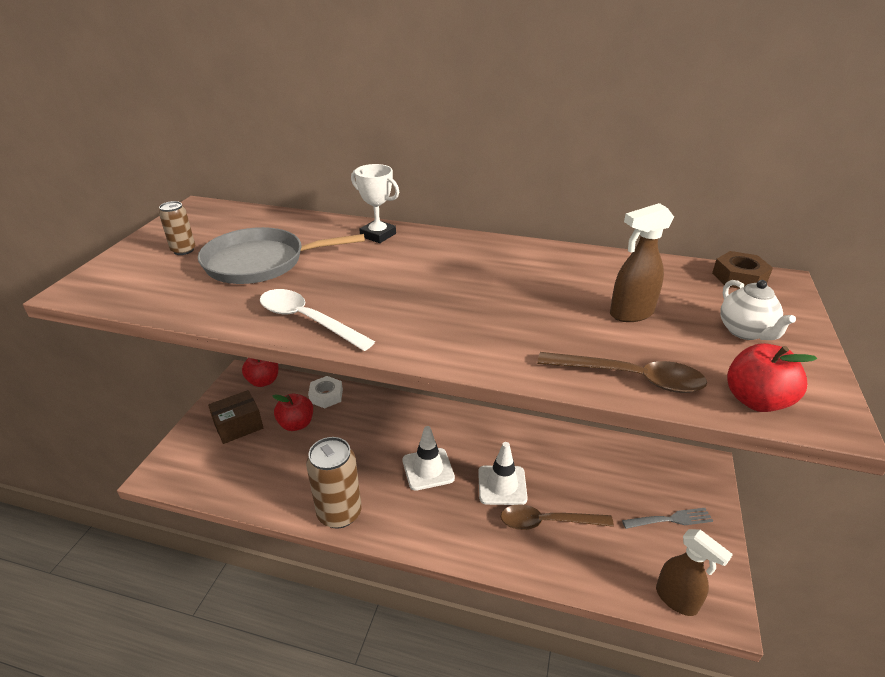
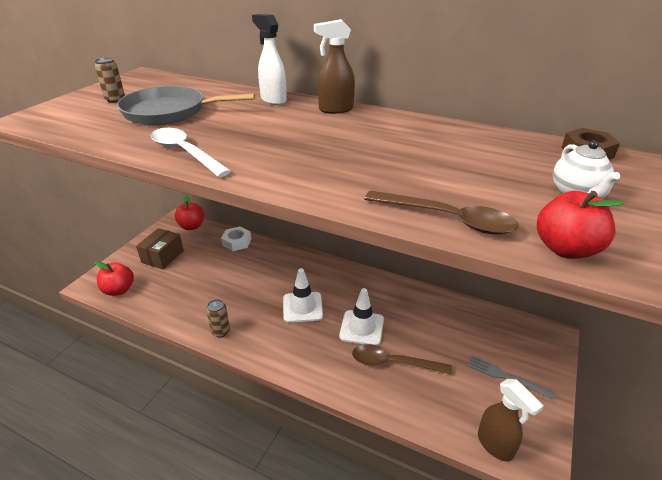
camera: 10 degrees right, 0 degrees up
(238, 426) = (162, 256): brown box -> brown box turned 45 degrees counterclockwise
(296, 424) = (207, 260): red apple -> red apple (119, 290)
(339, 513) = (221, 331): brown can -> brown can, size x0.50
(378, 235) = (273, 100): white trophy -> white spray bottle
(630, 314) = (469, 171): brown spray bottle -> brown spray bottle (335, 109)
(670, 520) = (506, 376): grey fork -> grey fork turned 150 degrees counterclockwise

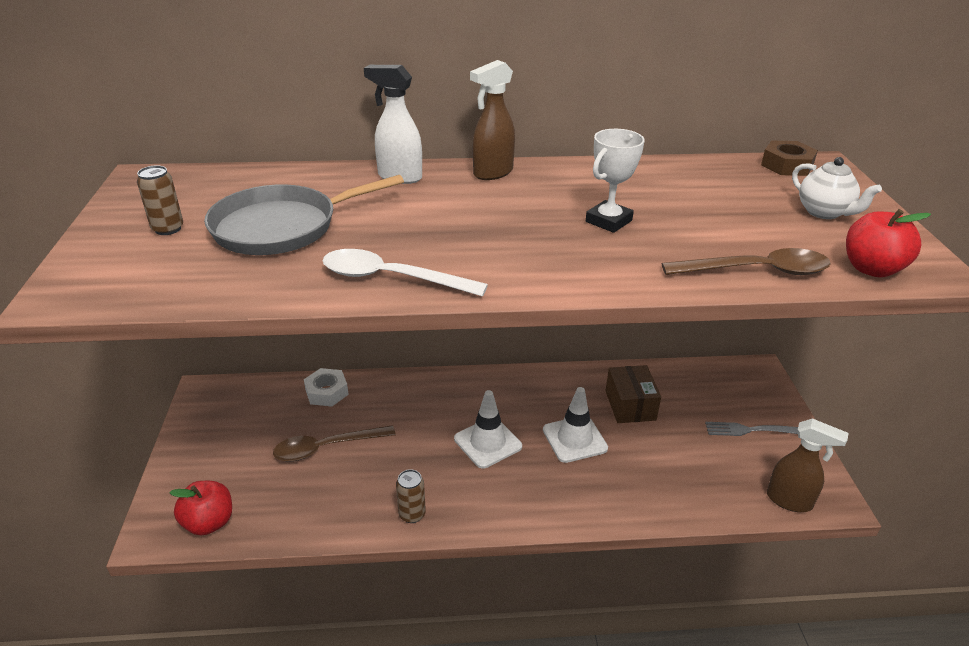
camera: 30 degrees left, 0 degrees up
(162, 256) = (233, 451): brown box -> brown box (630, 405)
(191, 226) = (237, 393): red apple -> none
(374, 155) = (608, 221): none -> white trophy
(393, 363) = (638, 463): brown spoon -> brown spoon (326, 448)

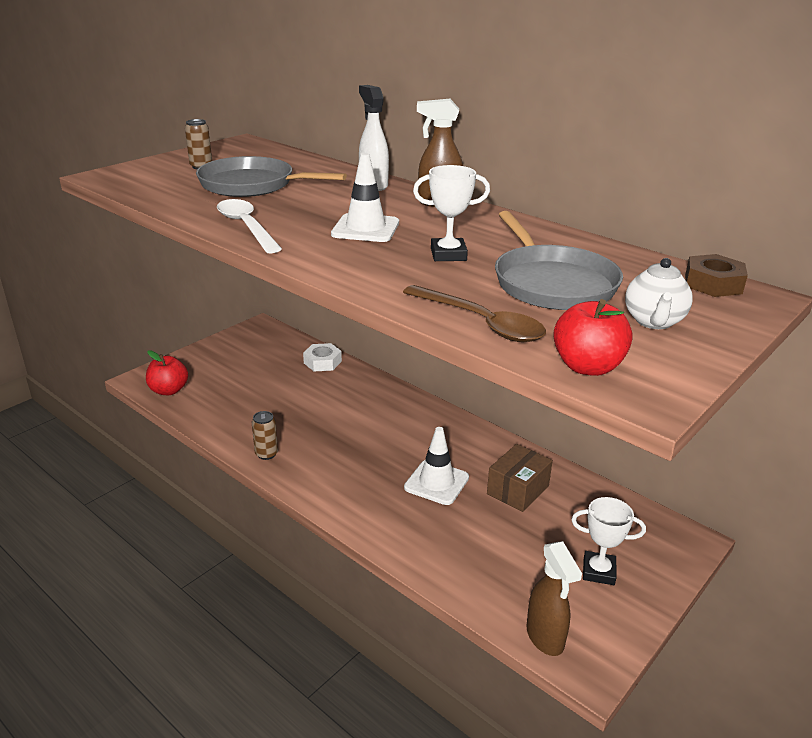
camera: 45 degrees right, 5 degrees down
(326, 448) = (277, 391): brown spoon -> none
(487, 443) = (373, 447): white traffic cone -> white traffic cone (365, 229)
(718, 212) = (552, 283): none -> grey pan
(750, 430) = (598, 571): grey fork -> white trophy

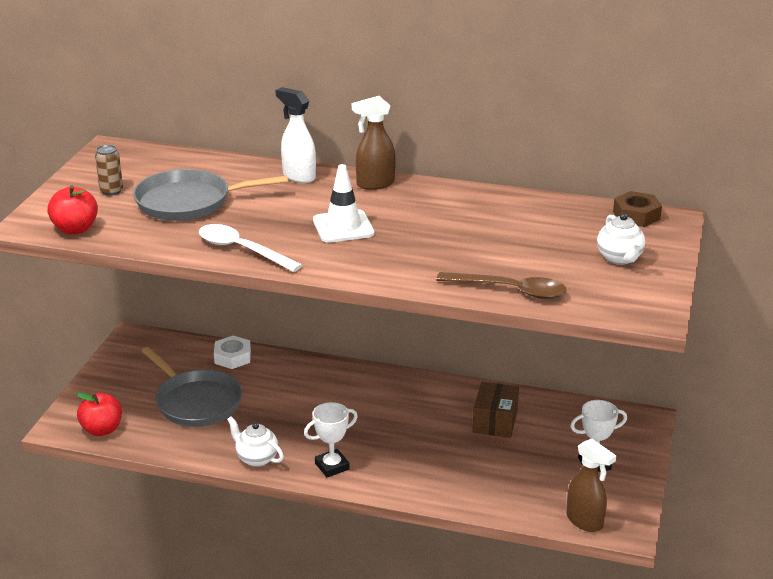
camera: 25 degrees left, 0 degrees up
(266, 454) = (256, 458): brown can -> white teapot
(436, 482) = (425, 436): white traffic cone -> none
(448, 254) = (433, 236): white trophy -> white trophy (332, 466)
(552, 283) = (530, 243): grey pan -> grey pan (196, 402)
(587, 367) = (604, 305): red apple -> red apple (75, 229)

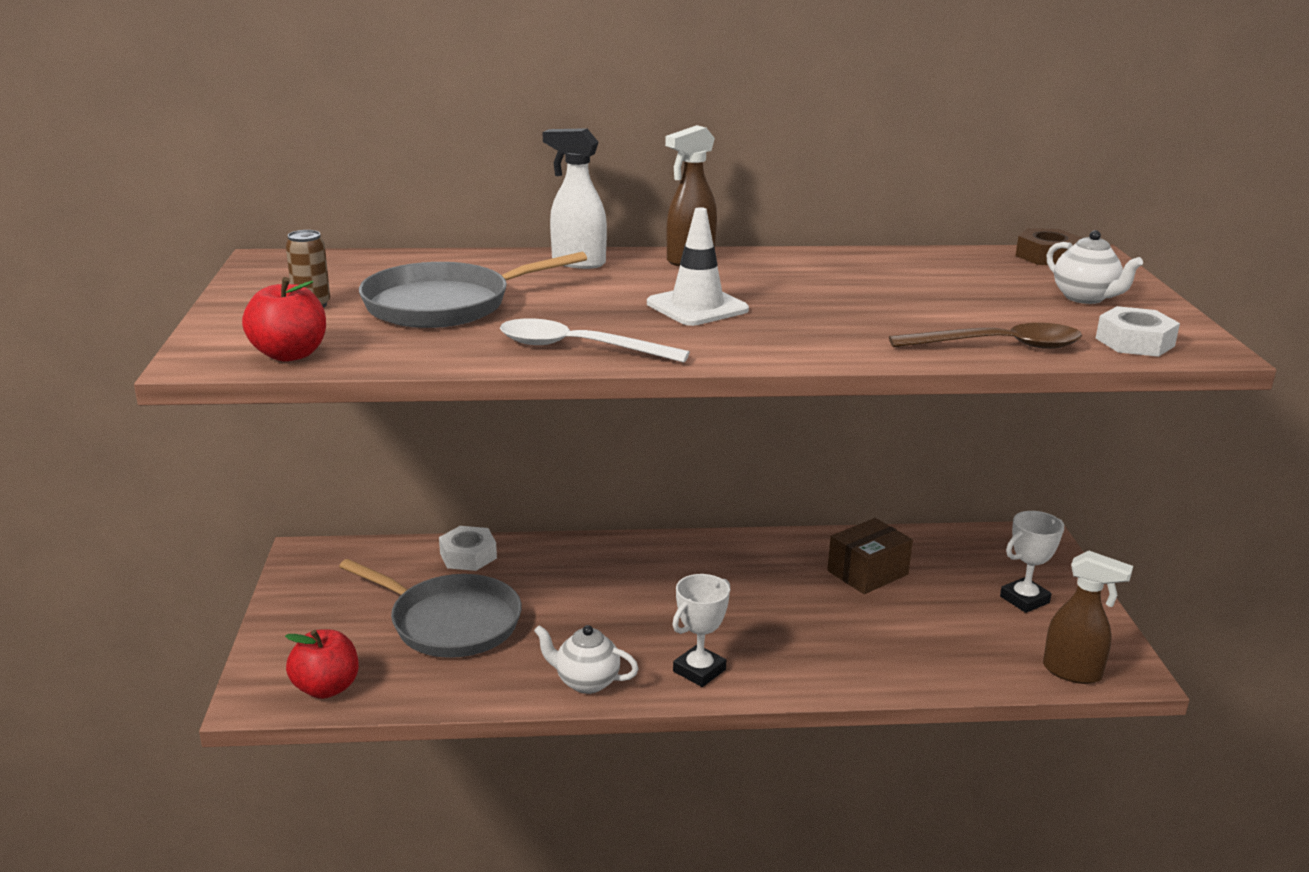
camera: 20 degrees left, 5 degrees down
(495, 421) = (867, 573): brown box -> brown box turned 60 degrees clockwise
(609, 302) = (1134, 342): none -> white nut

